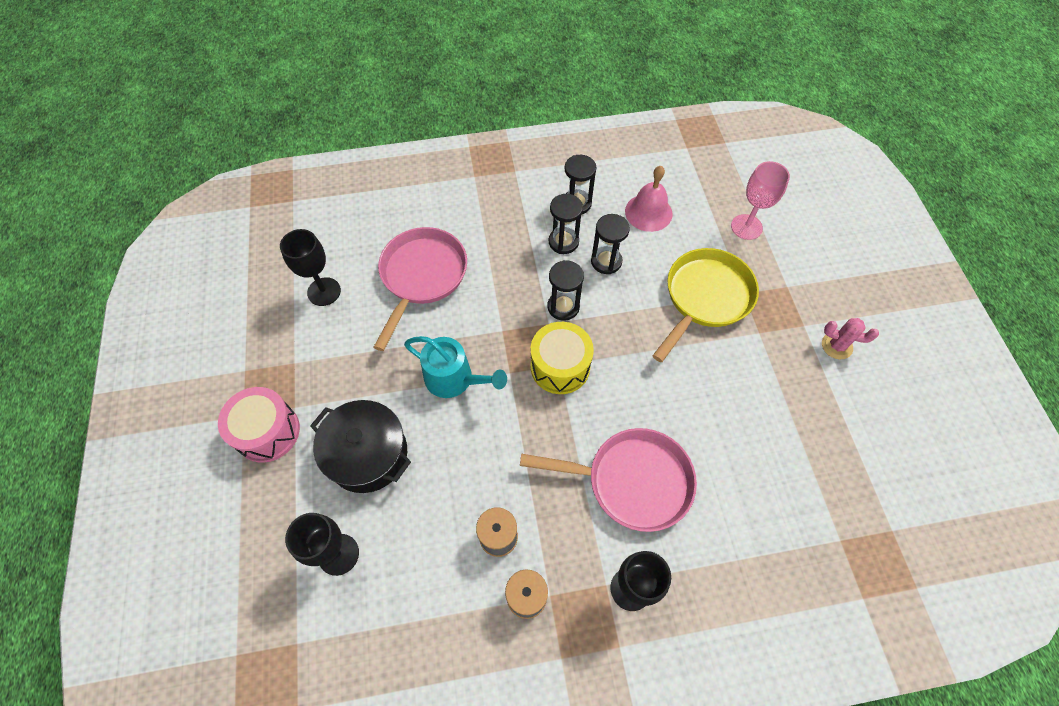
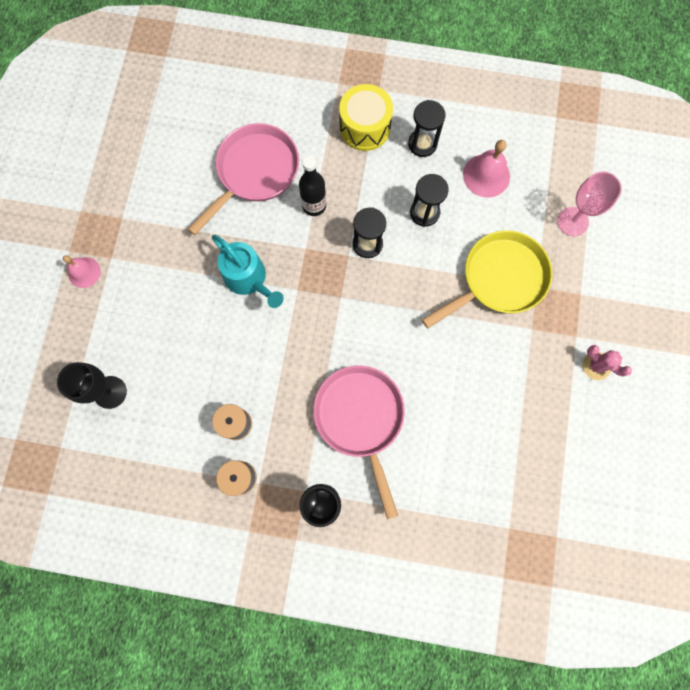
camera: 20 degrees right, 15 degrees up
(268, 432) = (84, 272): pink drum -> pink bell
(324, 291) = (166, 159): black goblet -> none
(368, 454) = (157, 319): black pot -> none
(495, 288) = (314, 205): none -> black bottle
(560, 366) = (342, 299): yellow drum -> yellow drum (365, 127)
(563, 242) = (394, 180): black hourglass -> none
(632, 481) = (360, 419): pink pan -> pink pan turned 135 degrees counterclockwise

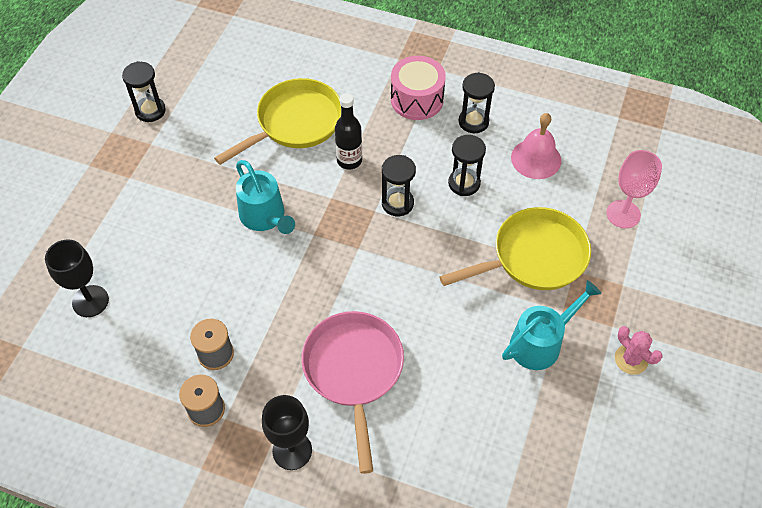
camera: 10 degrees right, 20 degrees down
(84, 272) = (98, 186): pink bell -> none
(112, 181) = (150, 111): none -> black hourglass
(254, 172) = (295, 123): pink pan -> yellow pan
(365, 127) = (417, 99): yellow drum -> pink drum
(517, 363) = (540, 343): none -> turquoise watering can

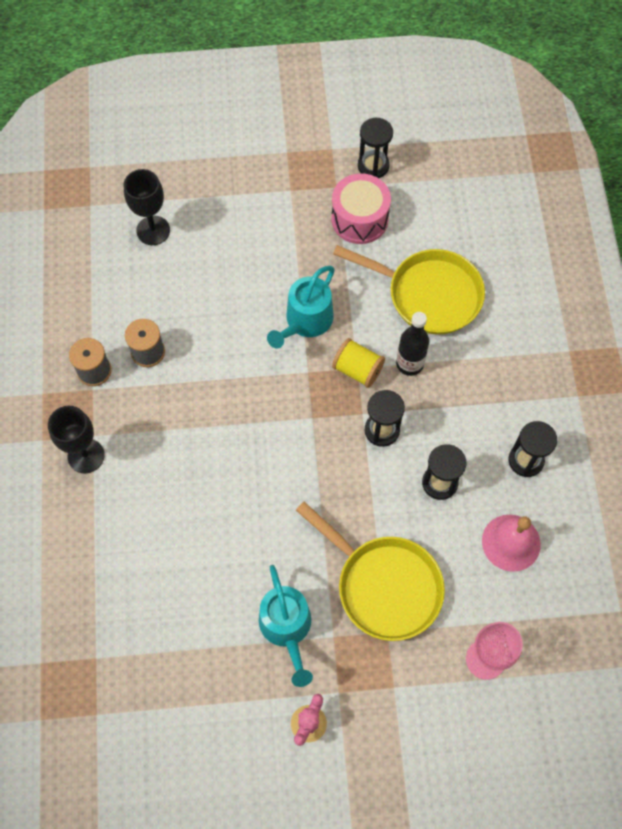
camera: 65 degrees right, 10 degrees up
(333, 198) = (357, 370): none -> yellow spool
(354, 371) = (181, 472): pink pan -> none
(417, 99) = (523, 392): pink drum -> pink drum (359, 219)
(540, 343) = (287, 628): turquoise watering can -> turquoise watering can turned 45 degrees clockwise

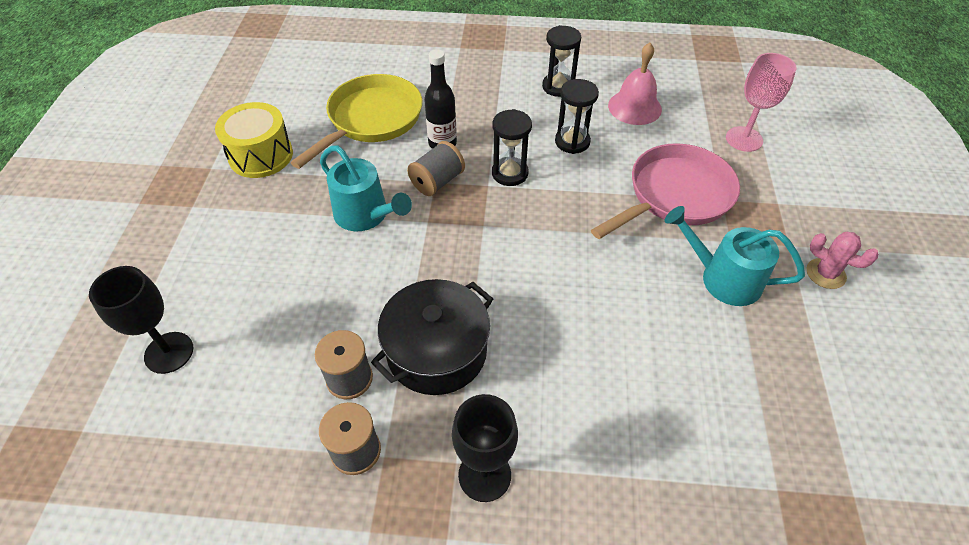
camera: 80 degrees left, 15 degrees down
(178, 406) = (437, 351): none -> black pot
(287, 628) = (723, 278): turquoise watering can -> turquoise watering can turned 150 degrees counterclockwise
(357, 370) = (437, 182): yellow spool -> grey spool
(359, 219) = (261, 155): pink drum -> yellow drum
(373, 166) = (203, 136): black hourglass -> none
(384, 585) = (675, 195): yellow pan -> pink pan

